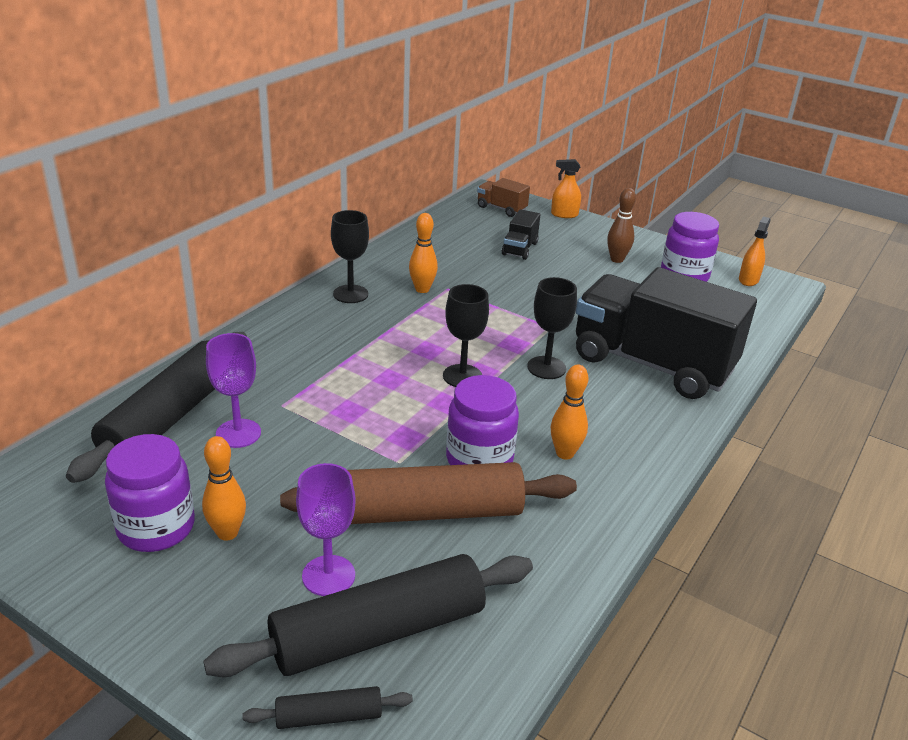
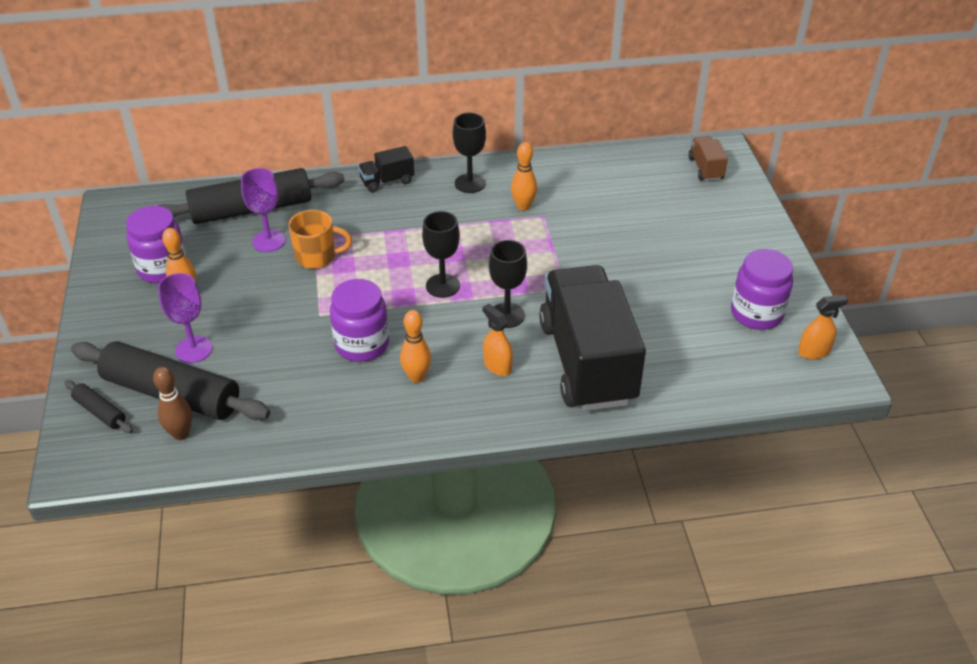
camera: 50 degrees right, 10 degrees up
(313, 418) = (317, 257): none -> orange mug
(430, 512) = (288, 354): brown rolling pin -> none
(520, 249) = (656, 213): black truck -> black truck (387, 181)
(564, 214) = (753, 201): orange spray bottle -> orange spray bottle (497, 366)
(617, 259) = (723, 266): brown bowling pin -> brown bowling pin (181, 434)

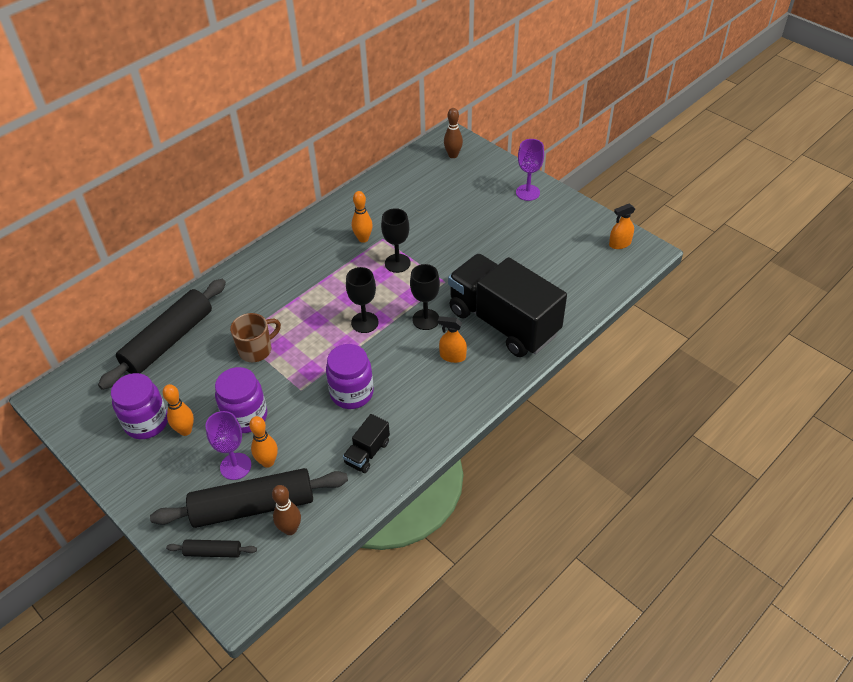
camera: 35 degrees left, 5 degrees up
(269, 241) = (207, 357): purple goblet -> purple goblet (527, 192)
(317, 257) = (256, 350): orange mug -> brown mug
(387, 181) = (250, 268): black truck -> black truck (367, 453)
(416, 377) = (409, 393): orange bowling pin -> orange bowling pin (268, 462)
(470, 183) = (311, 240): black goblet -> black goblet (397, 263)
(705, 169) = (453, 155): brown truck -> brown bowling pin
(756, 314) = (569, 237): purple jar -> purple jar (245, 416)
(814, 352) = (619, 244): orange spray bottle -> orange spray bottle turned 150 degrees counterclockwise

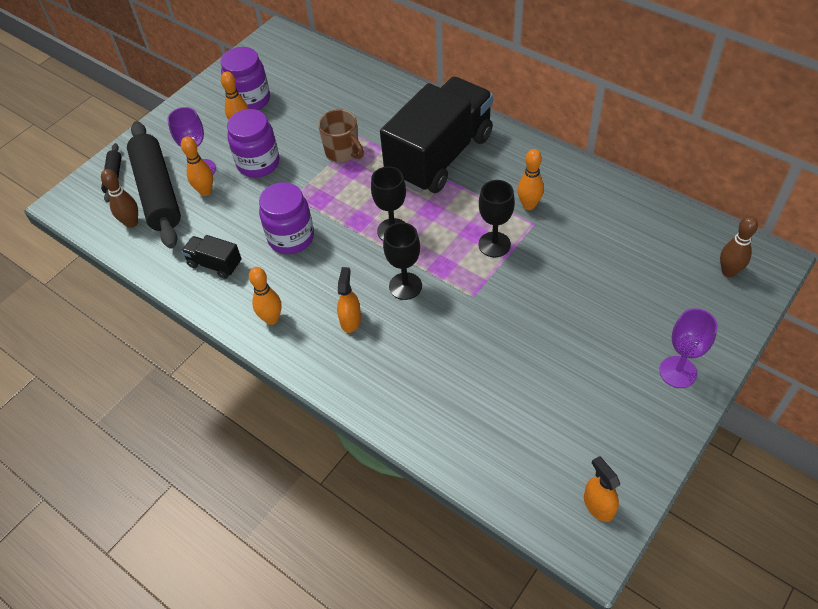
camera: 85 degrees right, 5 degrees up
(168, 341) = (348, 88): black rolling pin -> none
(440, 410) = (272, 319): none -> orange bowling pin
(503, 322) = (412, 366): black truck -> black truck (439, 156)

